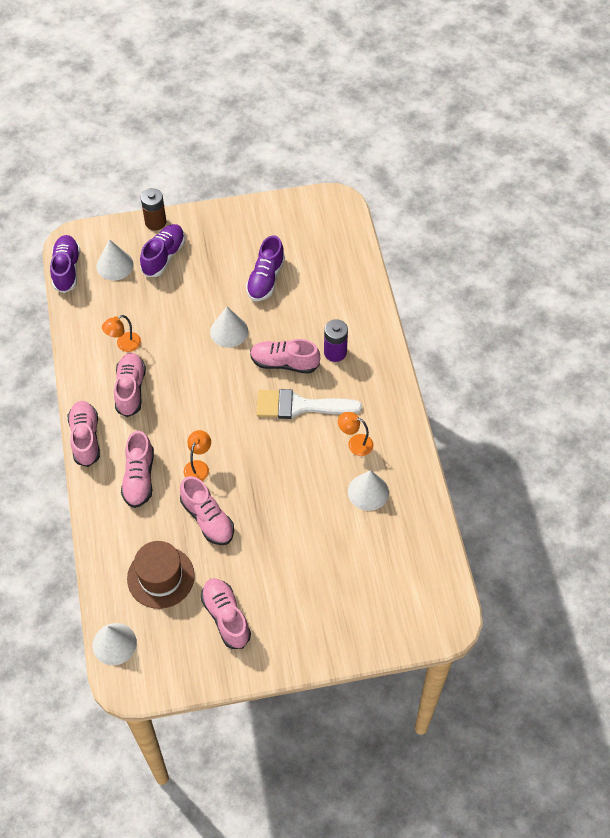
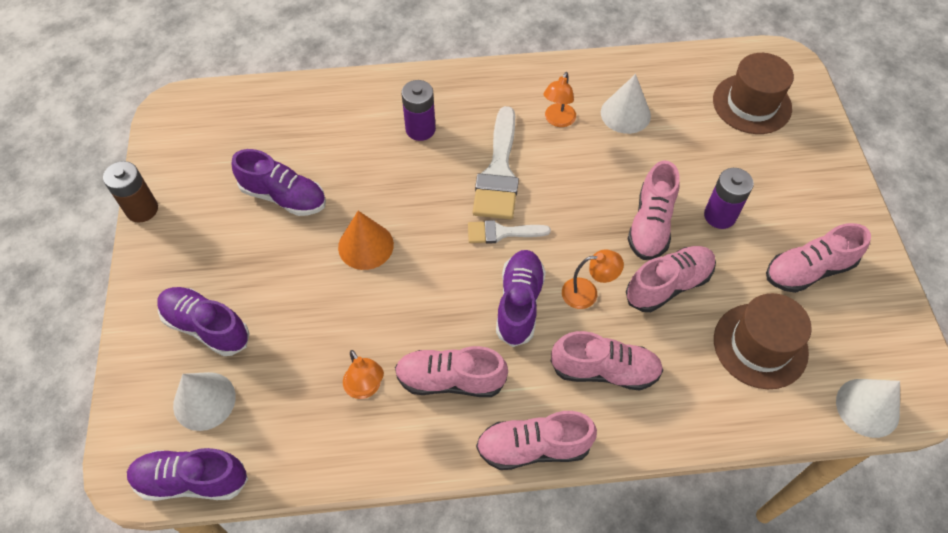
camera: 85 degrees left, 0 degrees up
(155, 222) = (133, 337): brown battery -> brown battery (142, 209)
(188, 425) = (519, 303): none -> purple shoe
(198, 466) = (587, 293): orange lamp -> orange lamp turned 150 degrees clockwise
(229, 331) = (365, 245): white cone -> orange cone
(245, 411) = (501, 233): none -> white brush
(272, 557) = (719, 216): none -> purple battery
(284, 363) = (429, 184): pink shoe -> pink shoe (650, 224)
(392, 590) = (752, 104): none -> brown hat

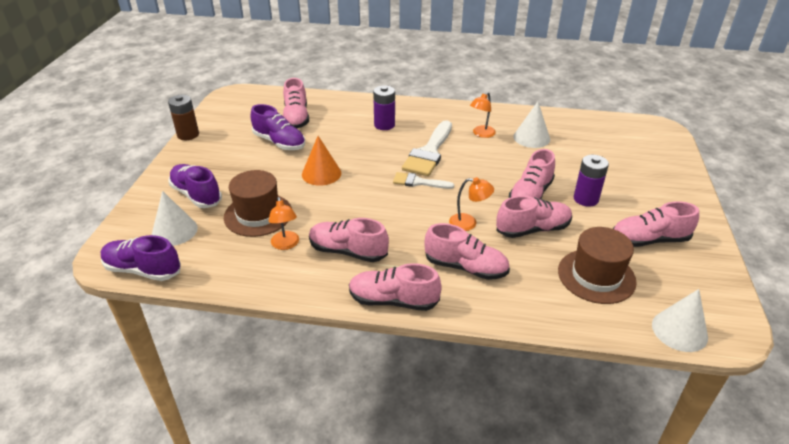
camera: 15 degrees right, 20 degrees down
(289, 140) = (296, 118): none -> pink shoe
(519, 303) = (416, 220): purple shoe -> none
(752, 104) = (629, 146): brown hat -> brown hat (258, 214)

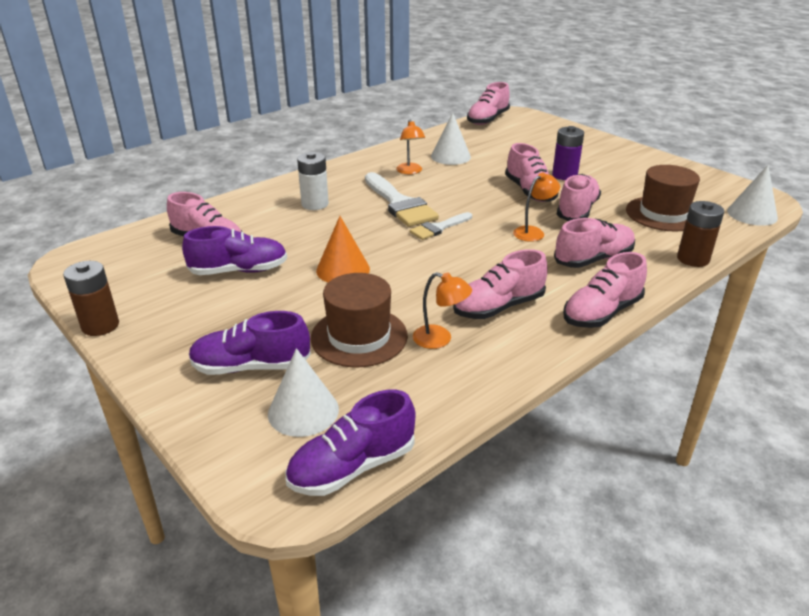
camera: 50 degrees left, 5 degrees down
(384, 125) = (315, 204): purple battery -> white battery
(536, 320) = (693, 259): none -> brown battery
(649, 240) = (642, 178): pink shoe -> pink shoe (487, 120)

